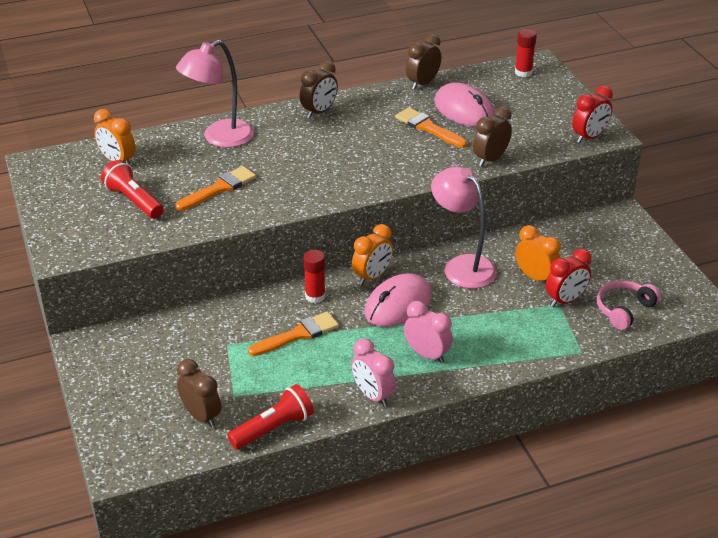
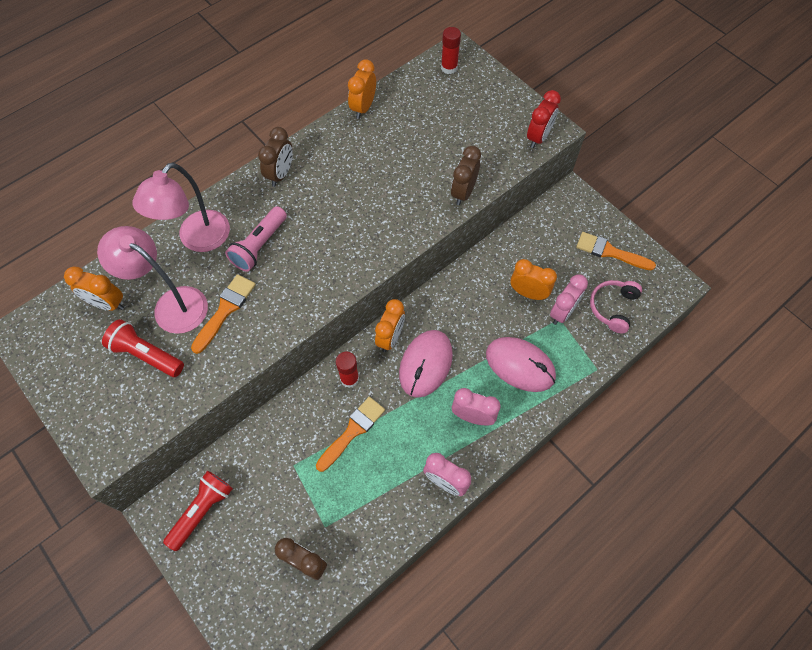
camera: 20 degrees left, 25 degrees up
(273, 154) = (259, 246): none -> pink flashlight
(273, 428) = (375, 553): red flashlight -> red flashlight (202, 510)
(422, 83) = (363, 107): brown clock -> orange clock
(428, 128) = (391, 166): orange brush -> orange brush (610, 252)
(462, 266) = (462, 299): pink lamp -> pink lamp (172, 304)
(463, 110) = (414, 133): pink mouse -> pink mouse (520, 365)
(565, 300) = (562, 312): red clock -> pink clock

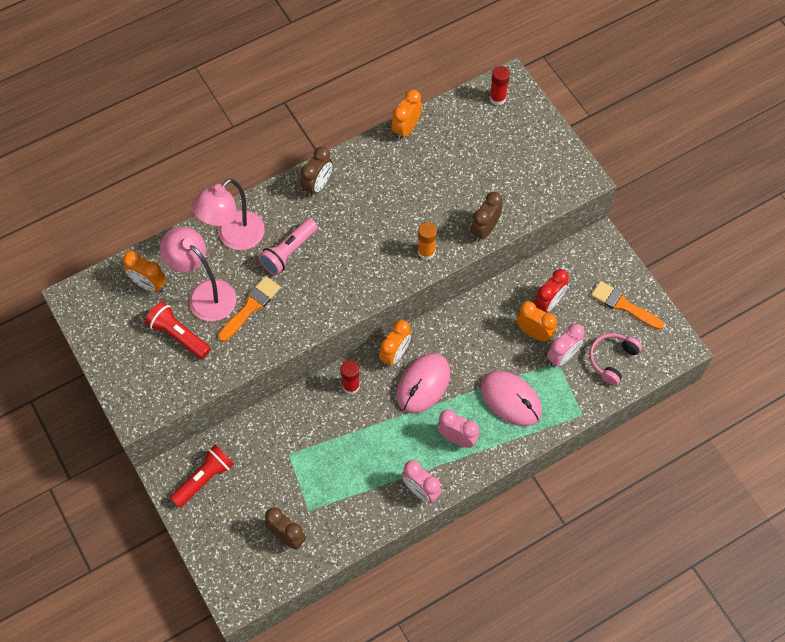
camera: 10 degrees right, 0 degrees up
(352, 431) = (345, 433): orange brush -> none
(407, 224) = (426, 252): none -> orange glue stick
(538, 137) = (568, 185): red clock -> red clock (548, 303)

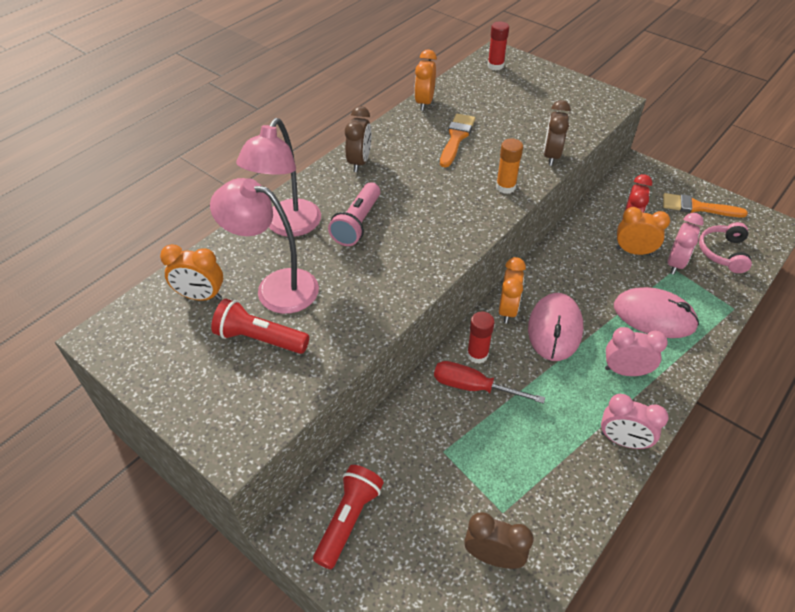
camera: 20 degrees left, 15 degrees down
(251, 307) = (338, 285): orange brush -> orange brush (456, 138)
(334, 412) = (473, 387): none -> red screwdriver

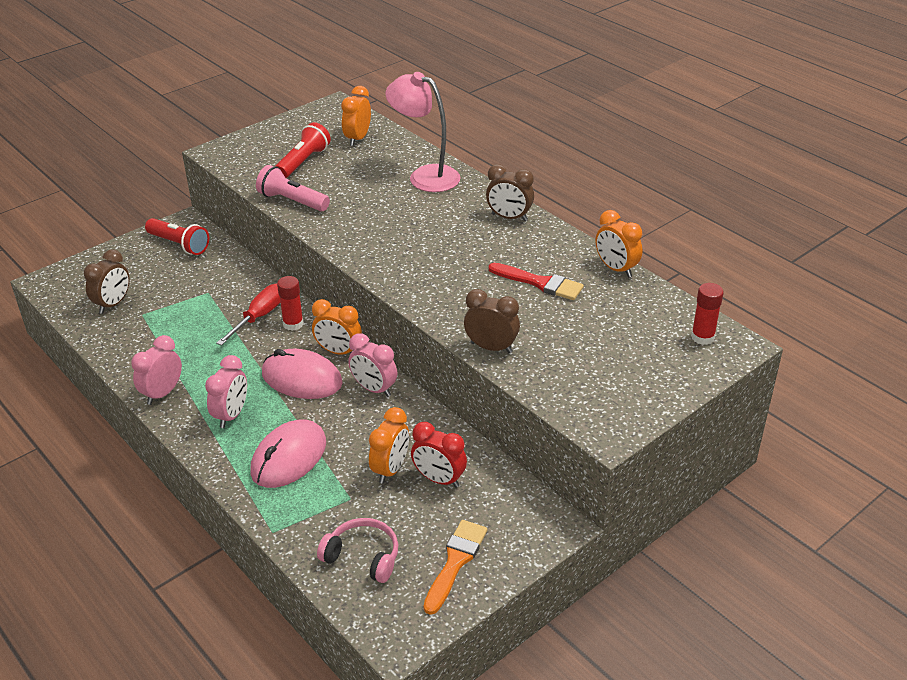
camera: 100 degrees right, 10 degrees down
(276, 287) = (353, 169): pink lamp -> none
(357, 223) = (416, 210): pink flashlight -> pink flashlight (292, 201)
(424, 102) = (616, 269): orange clock -> orange clock turned 150 degrees counterclockwise
(456, 138) = (539, 283): orange brush -> red brush
(505, 187) = (444, 304): orange glue stick -> none
(675, 263) = (359, 502): pink clock -> pink clock (374, 389)

